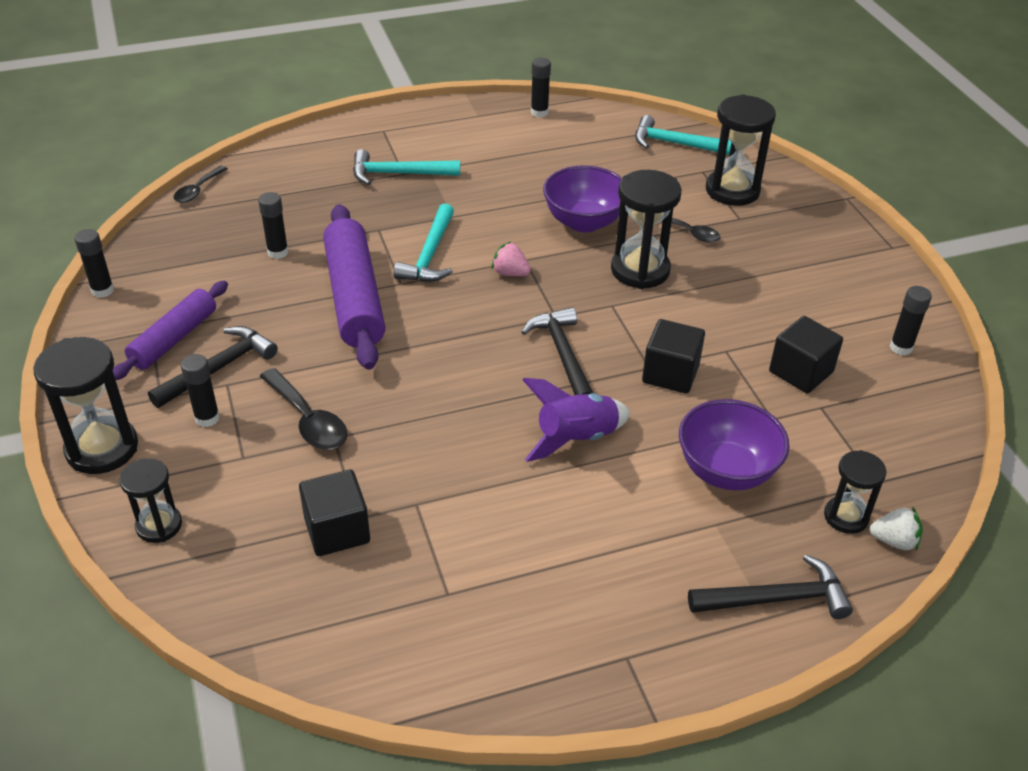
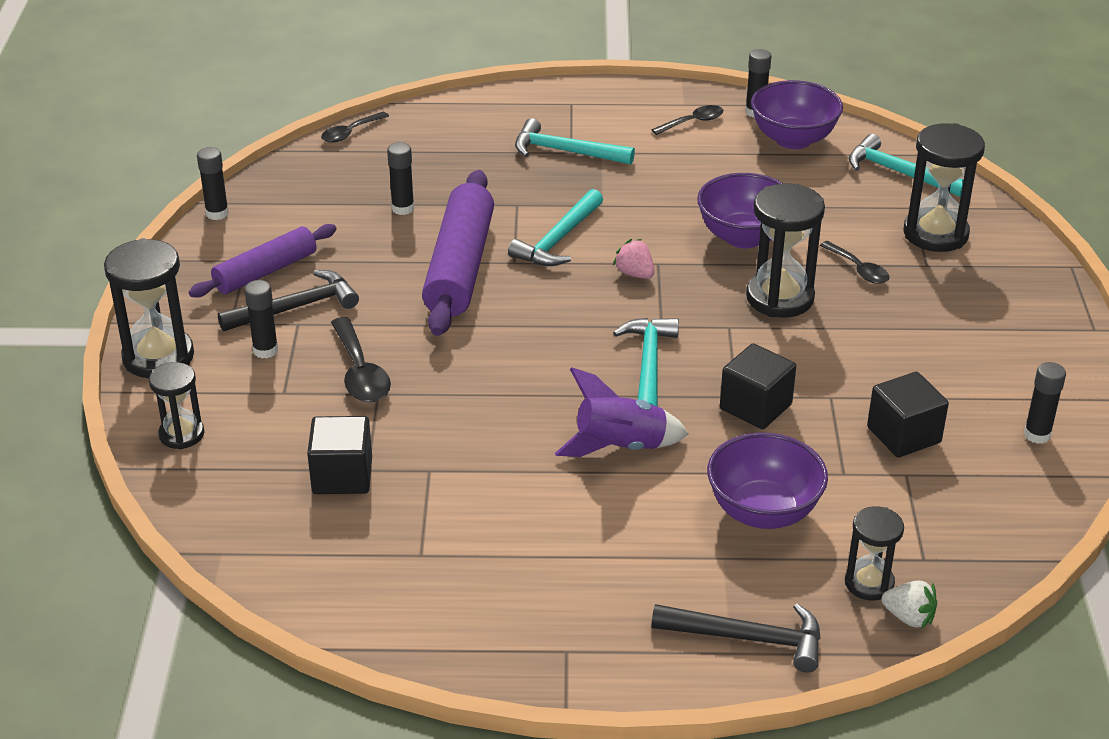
camera: 20 degrees right, 5 degrees down
(493, 129) = (693, 122): none -> black spoon
(563, 355) = (648, 365): black hammer -> turquoise hammer
(581, 130) = (793, 139): none -> purple bowl

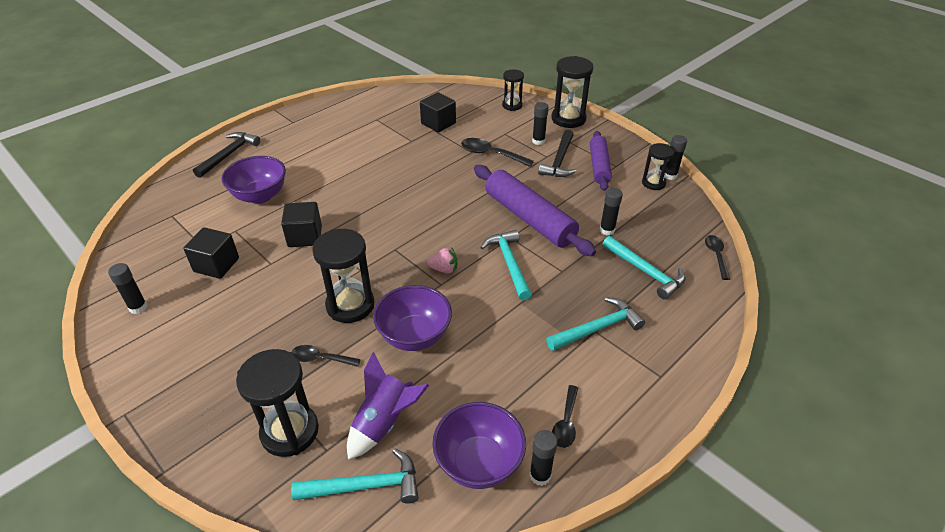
camera: 135 degrees right, 5 degrees up
(620, 446) = (348, 186): purple rocket -> purple rocket (384, 422)
(648, 365) = (377, 226): turquoise hammer -> turquoise hammer (645, 272)
(748, 638) = (229, 155): black hammer -> black hammer turned 150 degrees clockwise
(869, 583) = (191, 194): black hourglass -> black hourglass (653, 183)
(909, 617) = (166, 191): white strawberry -> none

